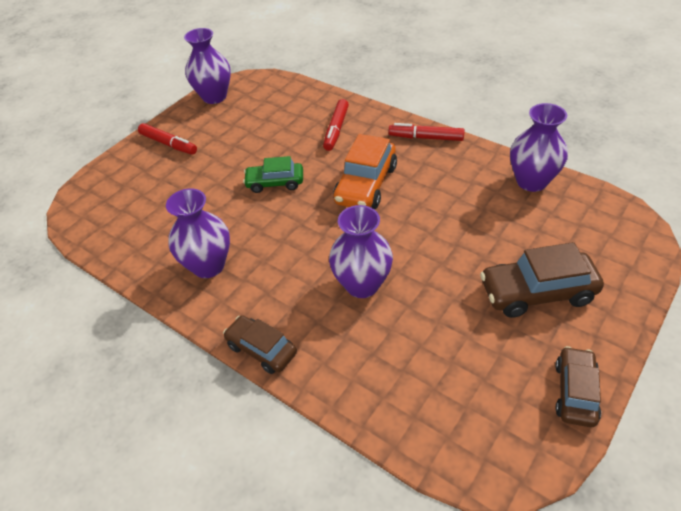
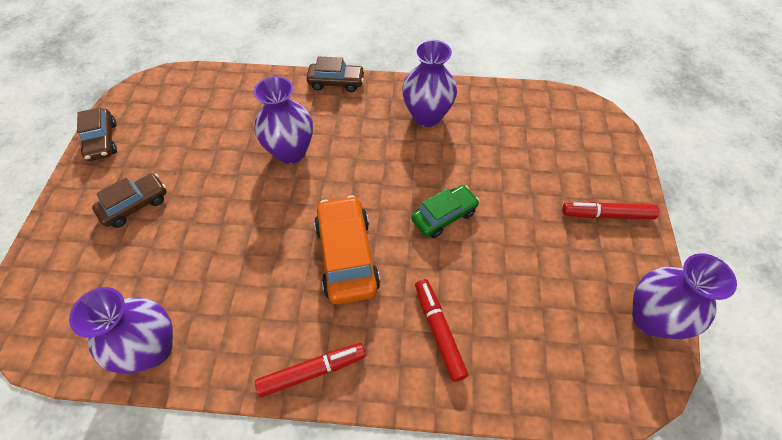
camera: 145 degrees right, 10 degrees up
(537, 292) = (135, 205): brown car -> brown car, size x0.64

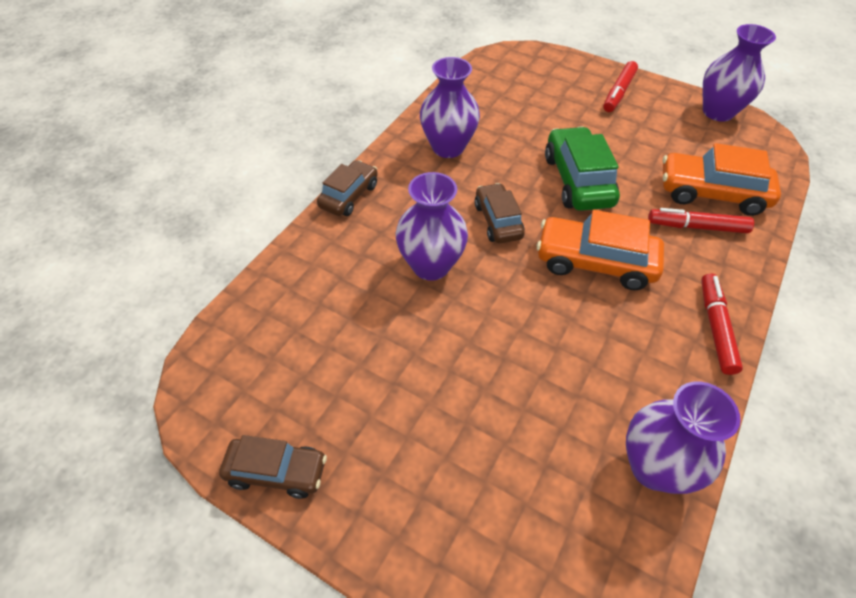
camera: 65 degrees left, 5 degrees down
(135, 205) = (427, 447): brown car -> brown car (497, 221)
(444, 216) = (577, 180): green car -> green car, size x1.55
(499, 336) = (711, 193): none -> orange car

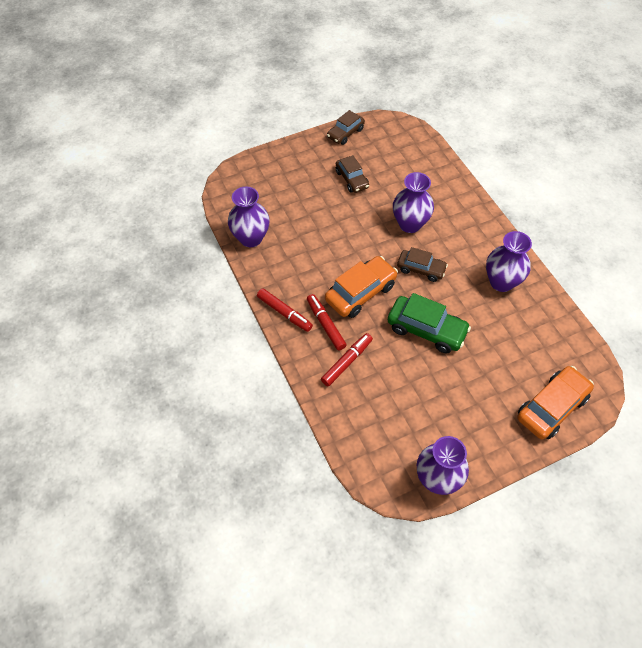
camera: 125 degrees right, 5 degrees up
(349, 196) = (486, 216): brown car -> brown car (352, 179)
(618, 92) = (502, 427): red marker -> red marker (325, 324)
(711, 193) = (365, 395): orange car -> orange car (551, 407)

